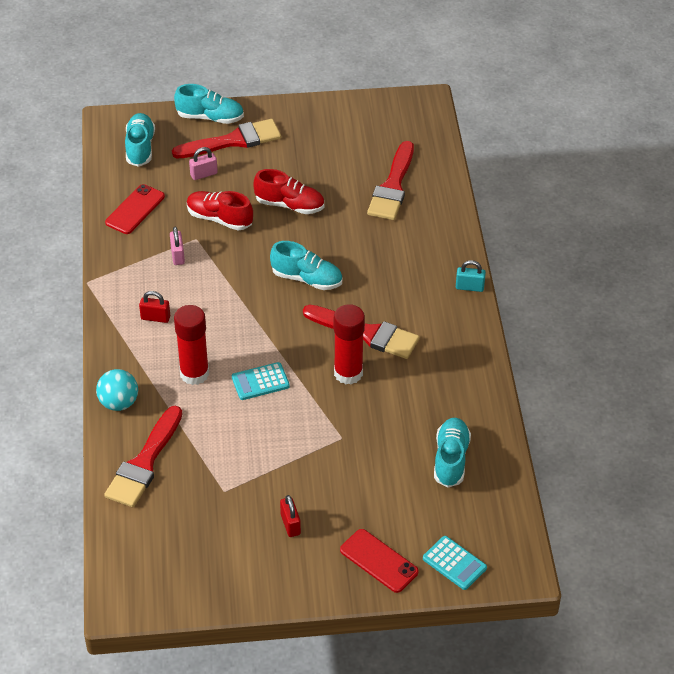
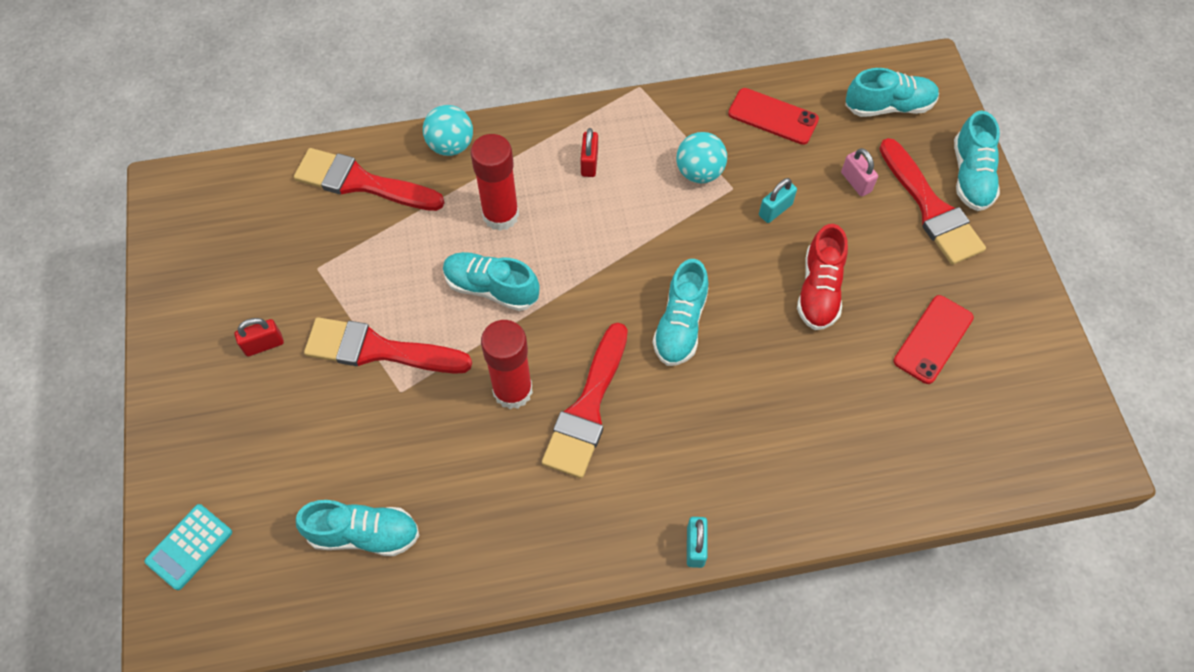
camera: 85 degrees right, 15 degrees up
(178, 255) = (699, 172): pink padlock -> turquoise ball
(219, 219) = (775, 210): red shoe -> turquoise padlock
(260, 382) = (491, 288): turquoise calculator -> turquoise shoe
(379, 561) = (201, 451): red phone -> red phone (933, 339)
(392, 186) = (889, 423): red brush -> red brush (378, 350)

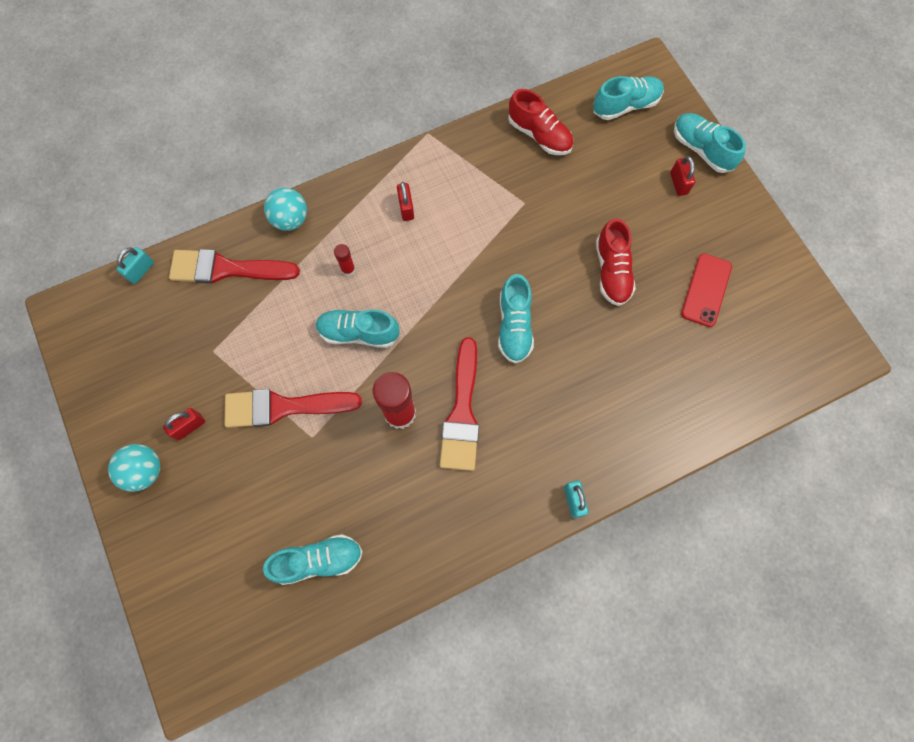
camera: 15 degrees left, 10 degrees up
(189, 547) = (182, 608): turquoise calculator -> none
(500, 215) = (348, 269): red glue stick -> red glue stick, size x0.47
(699, 172) = (495, 195): turquoise ball -> turquoise ball (145, 470)
(773, 117) = (539, 135): red phone -> red shoe
(775, 210) = (561, 213): turquoise padlock -> turquoise padlock (141, 271)
(856, 182) = (616, 175): pink padlock -> none
(931, 208) = (678, 183): red brush -> red padlock
(971, 176) = (701, 149): turquoise shoe -> turquoise shoe turned 150 degrees clockwise

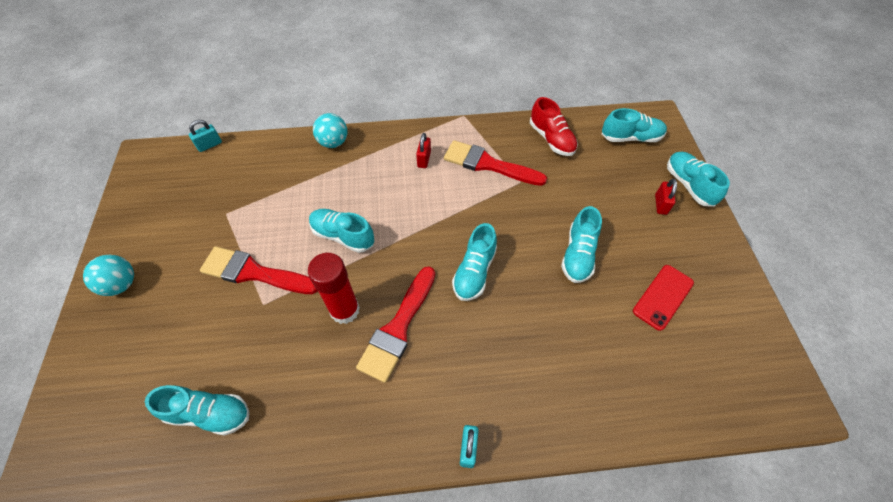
camera: 20 degrees right, 15 degrees down
(189, 426) = (175, 263): red padlock -> none
(226, 269) = (269, 161): red brush -> red brush (488, 164)
(348, 269) = (358, 188): red glue stick -> none
(612, 271) = (578, 254): red shoe -> turquoise shoe

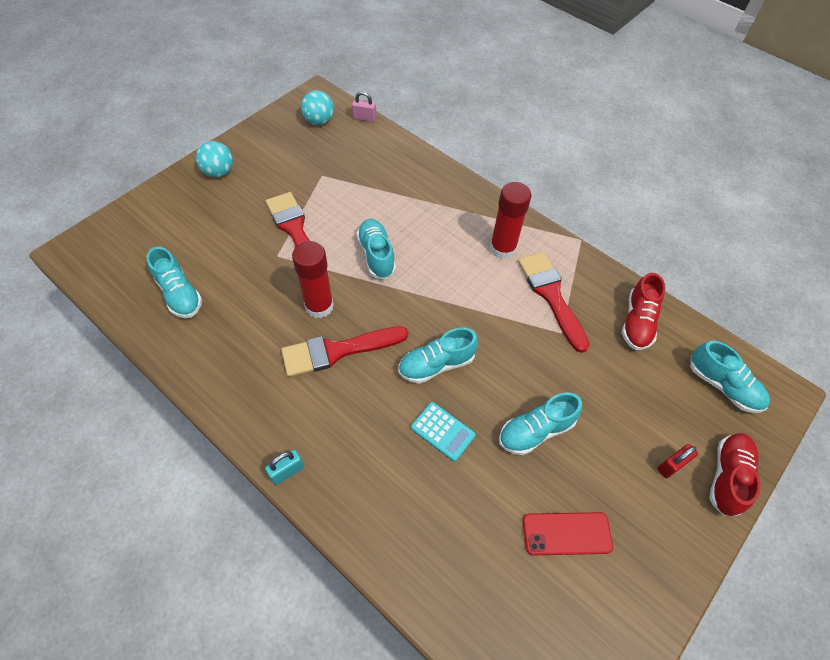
camera: 45 degrees right, 0 degrees up
(209, 145) = (364, 118): turquoise padlock -> pink padlock
(333, 142) = (449, 181): turquoise ball -> turquoise ball (319, 121)
(424, 159) = (502, 248): red padlock -> red glue stick
(530, 310) = (442, 431): none -> turquoise calculator
(689, 185) = (727, 477): turquoise shoe -> red shoe

